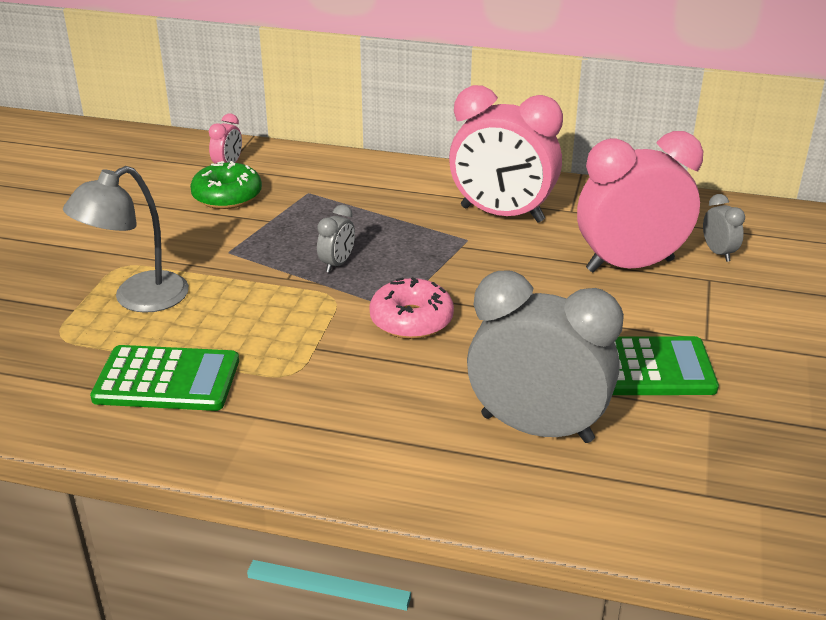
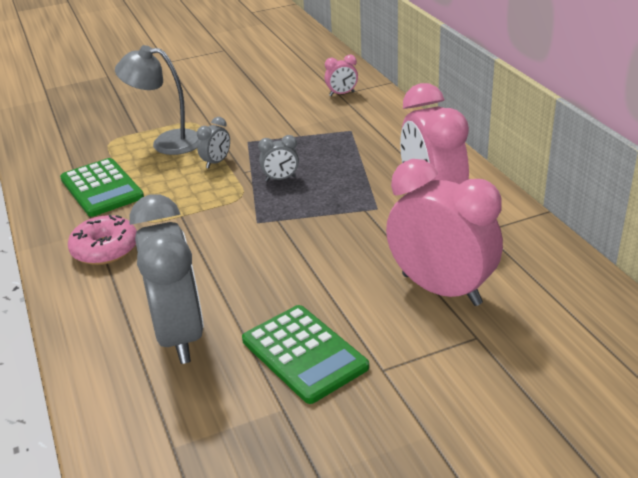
camera: 55 degrees right, 0 degrees up
(227, 196) = (307, 111): green donut -> none
(411, 320) = (249, 233): pink donut -> pink donut (105, 249)
(718, 253) = (527, 325): grey clock -> grey clock (216, 162)

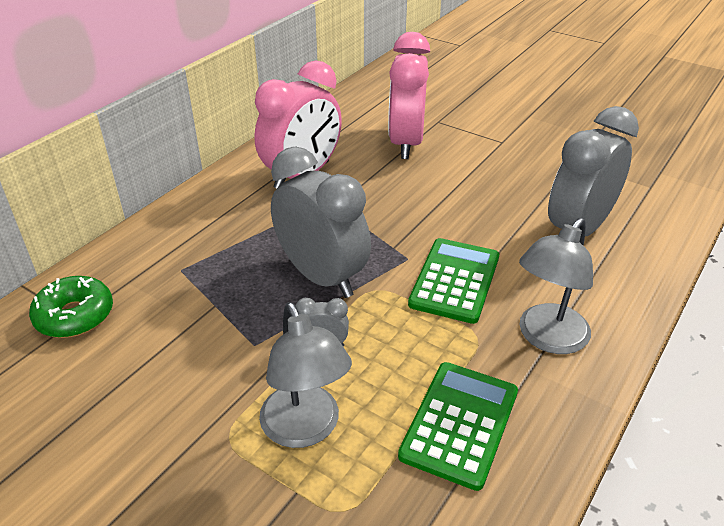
camera: 125 degrees left, 5 degrees up
(105, 249) = (547, 338): pink donut -> grey lamp
(280, 179) = (322, 277): grey clock -> grey clock, size x2.36
(304, 354) = (525, 172): green calculator -> green calculator (455, 281)
(342, 94) = (75, 316): pink clock -> green donut

